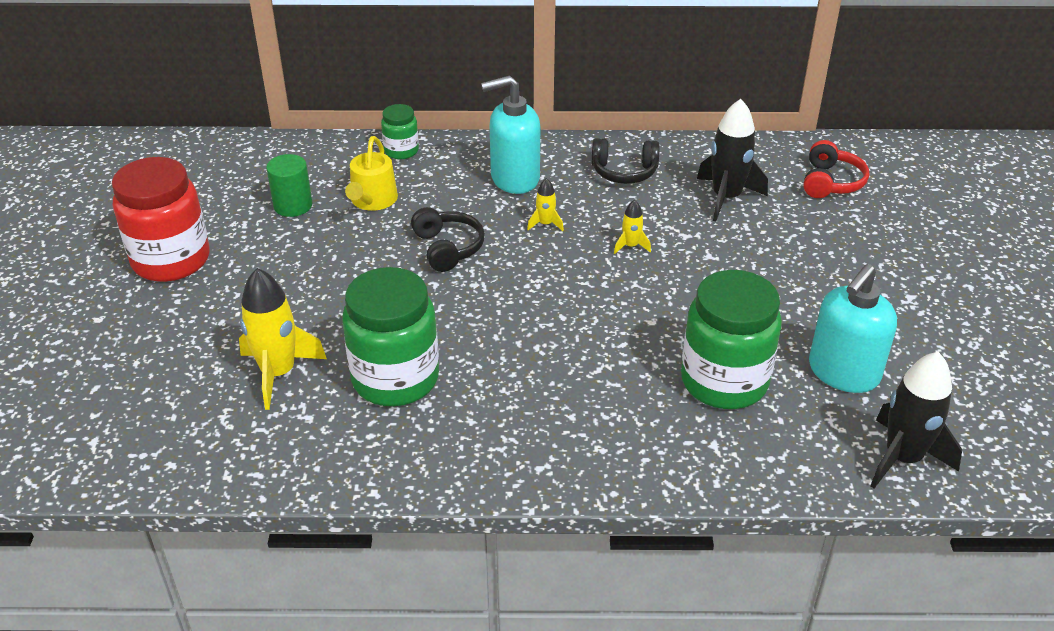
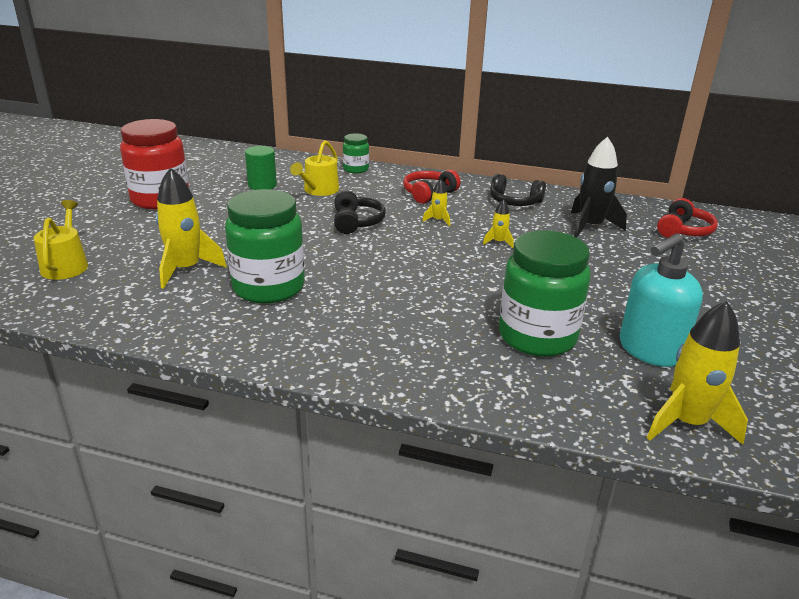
camera: 15 degrees right, 10 degrees down
(120, 400) = (66, 265): none -> yellow watering can
(514, 178) = (428, 194): turquoise soap dispenser -> red headphones
(902, 458) = (687, 423): black rocket -> yellow rocket

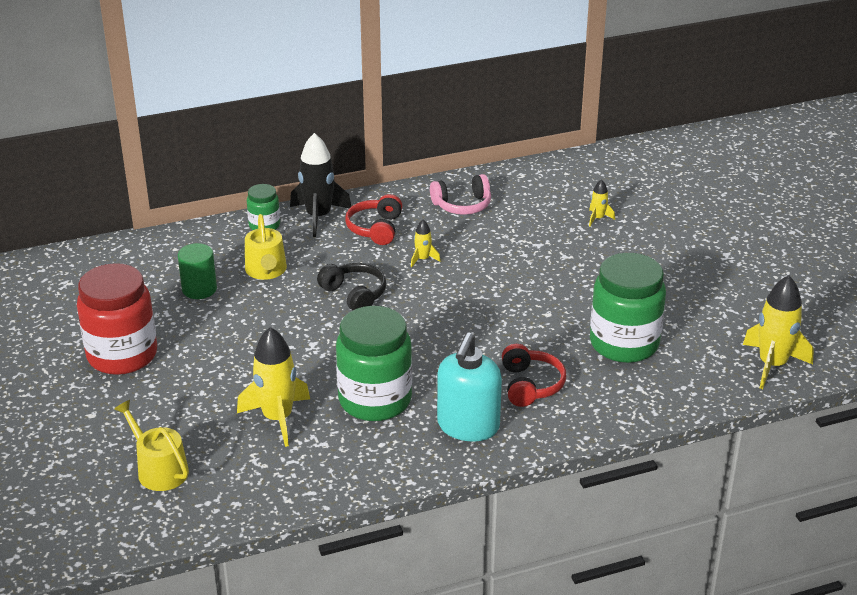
camera: 35 degrees left, 5 degrees up
(498, 242) = (500, 262): yellow rocket -> yellow rocket (598, 218)
(514, 202) = (462, 205): black headphones -> pink headphones
(590, 227) = (554, 209): black rocket -> black rocket (318, 217)
(650, 350) = (705, 318): turquoise soap dispenser -> turquoise soap dispenser (468, 426)
(683, 230) = (628, 181): red headphones -> red headphones (530, 385)

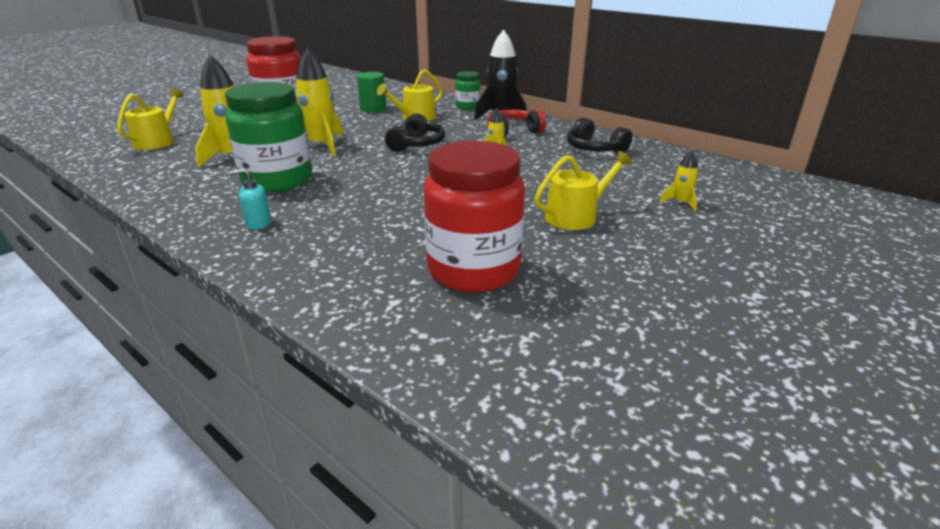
camera: 60 degrees right, 5 degrees down
(462, 205) = (594, 149): pink headphones -> black headphones
(468, 426) = (258, 223): turquoise soap dispenser -> turquoise soap dispenser, size x0.45
(530, 385) = (348, 236): red headphones -> none
(581, 271) = (576, 216): none -> yellow watering can
(624, 343) = (473, 270): green jar -> red jar
(772, 365) = (552, 408): yellow rocket -> yellow rocket (321, 145)

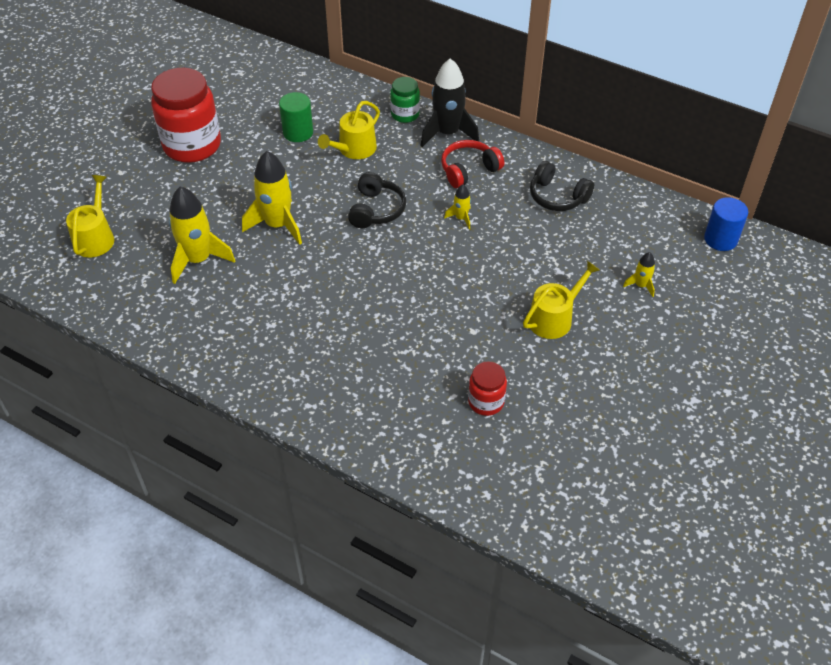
camera: 10 degrees left, 20 degrees up
(258, 223) = (286, 367): turquoise soap dispenser -> none
(277, 180) = (266, 297): green jar -> none
(473, 270) = (486, 402): red jar -> red jar, size x0.50
(770, 182) = (720, 239): none -> blue cylinder

